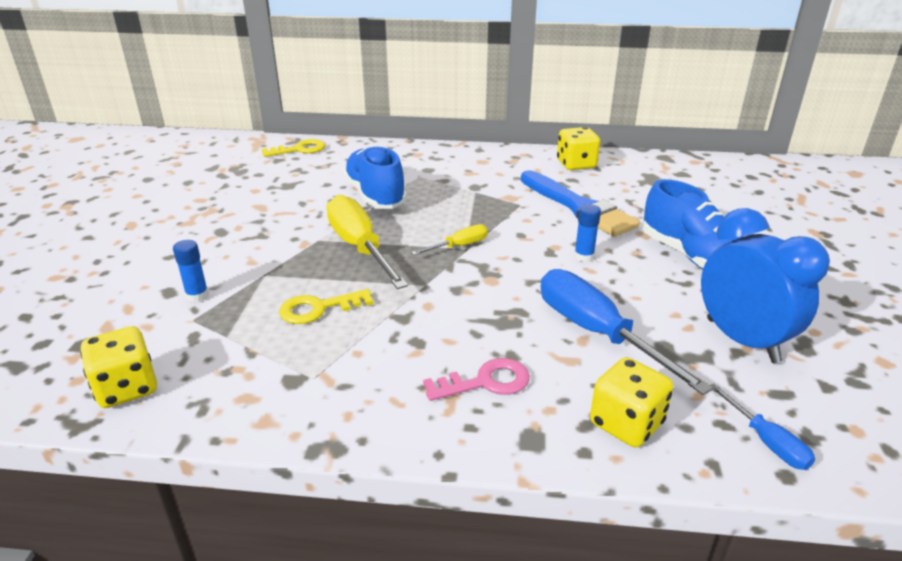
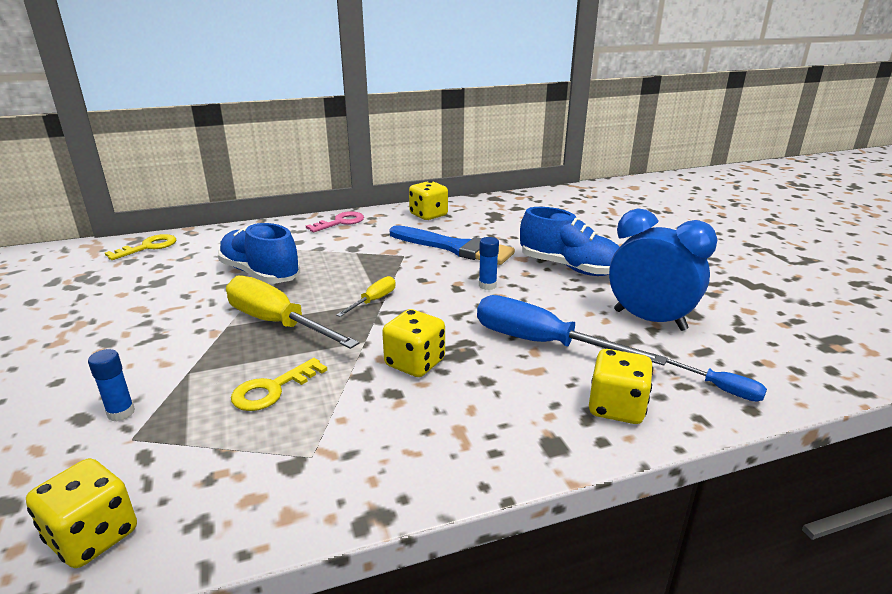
camera: 25 degrees left, 5 degrees down
(455, 319) = (415, 363): none -> yellow dice
(486, 382) = (480, 409): pink key -> pink key (340, 222)

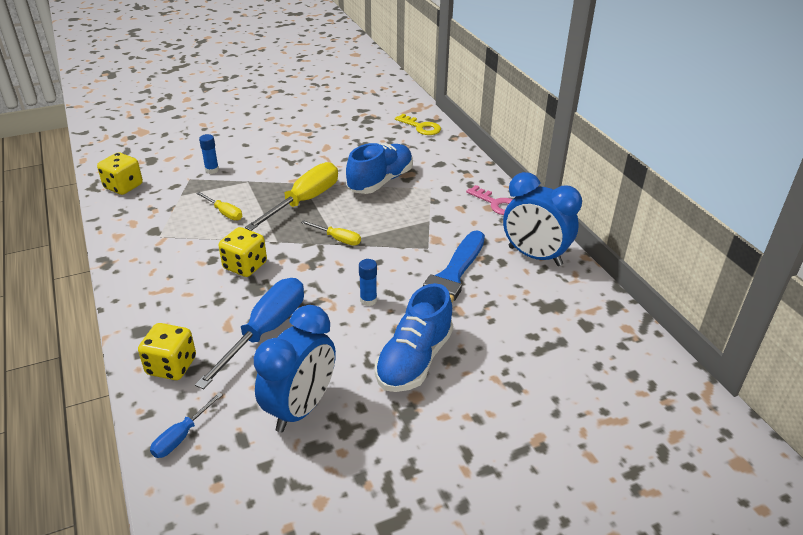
camera: 85 degrees right, 10 degrees up
(272, 389) = (224, 213): yellow key -> yellow screwdriver
(428, 215) = (535, 256): yellow dice -> blue clock

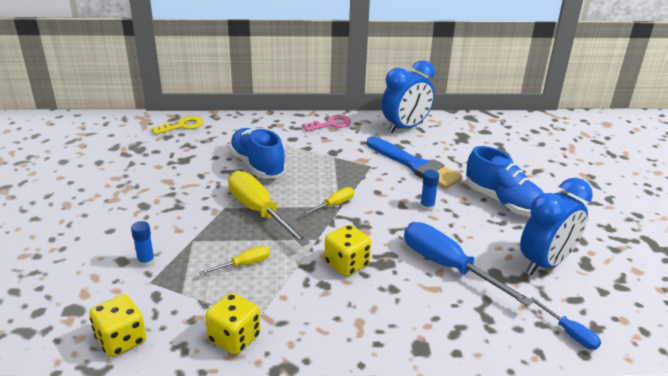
camera: 70 degrees left, 5 degrees down
(171, 366) = (480, 330): yellow dice -> yellow dice (234, 338)
(300, 408) = (545, 263): blue clock -> blue clock turned 90 degrees clockwise

